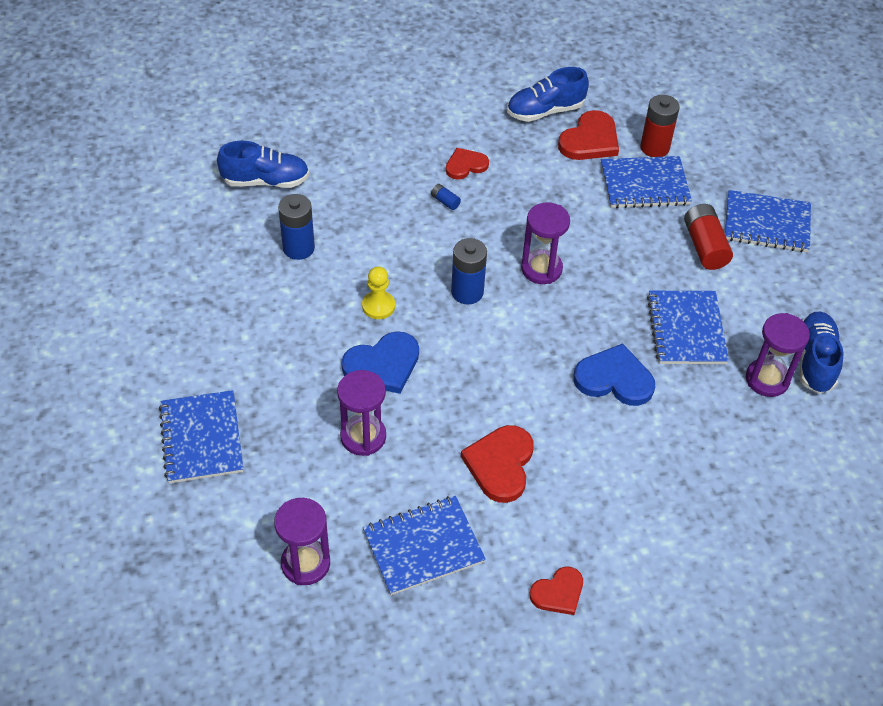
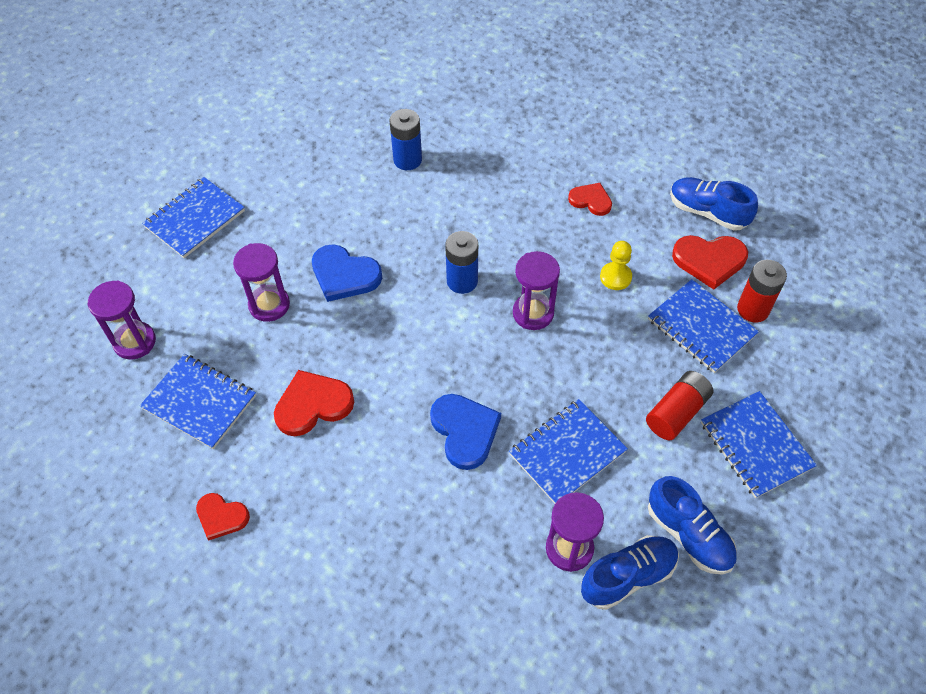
camera: 55 degrees right, 5 degrees up
(265, 181) = (451, 103): blue shoe -> blue shoe (688, 535)
(378, 306) = (397, 238): yellow pawn -> yellow pawn (615, 277)
(445, 201) = (540, 211): blue battery -> none

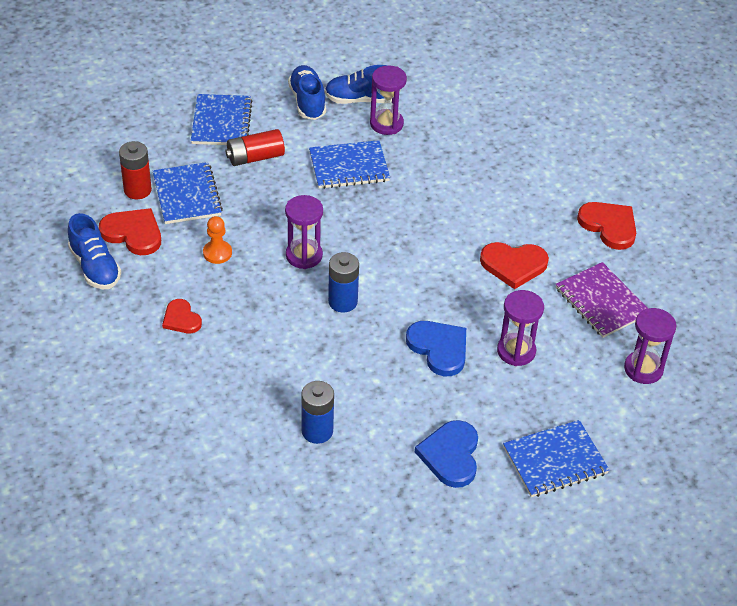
camera: 155 degrees left, 10 degrees down
(199, 402) = (601, 302): blue notebook -> purple notebook
(221, 517) = (609, 226): red heart -> red heart, size x1.57
(465, 431) = (411, 205): blue heart -> blue heart (450, 455)
(615, 277) = (217, 253): yellow pawn -> orange pawn

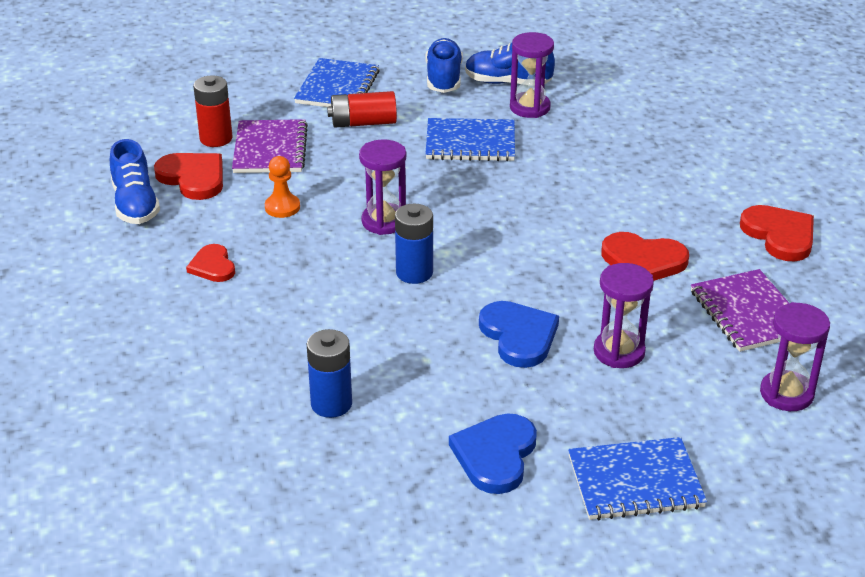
camera: 15 degrees right, 10 degrees down
(187, 195) = (270, 149): blue notebook -> purple notebook

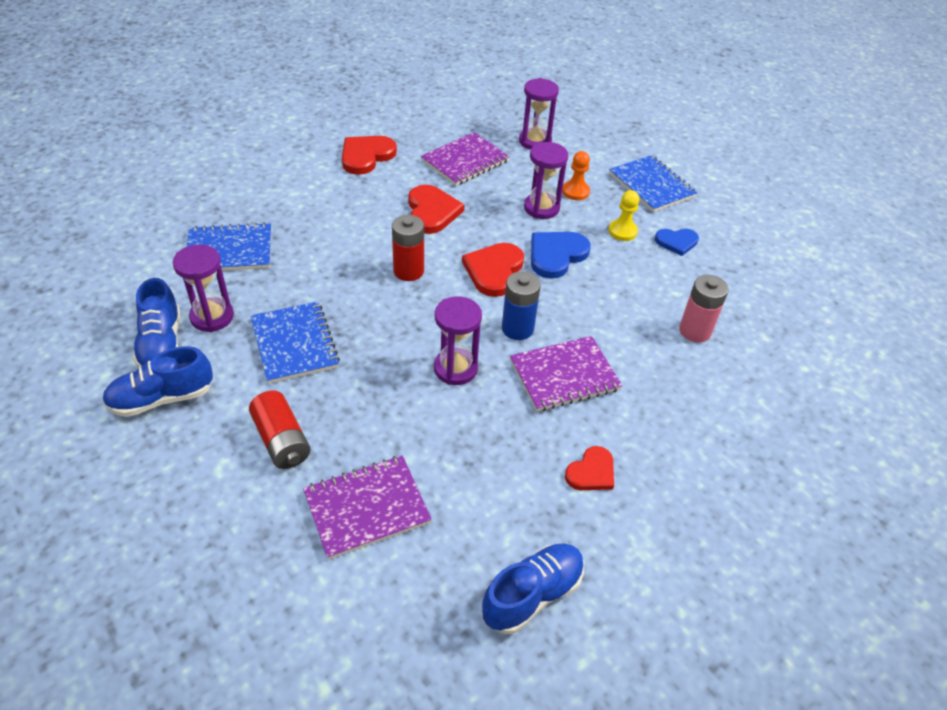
camera: 115 degrees left, 10 degrees up
(193, 178) = (455, 560): red heart -> red heart (494, 271)
(216, 139) = (364, 574): red battery -> red battery (408, 271)
(282, 207) = (470, 453): orange pawn -> orange pawn (575, 191)
(331, 404) = (695, 331): blue battery -> pink battery
(332, 285) = (564, 375): none -> purple notebook
(337, 87) = (204, 492): blue notebook -> blue notebook (229, 250)
(495, 455) = (676, 242): blue heart -> blue heart, size x0.64
(540, 410) = (622, 231): none -> yellow pawn

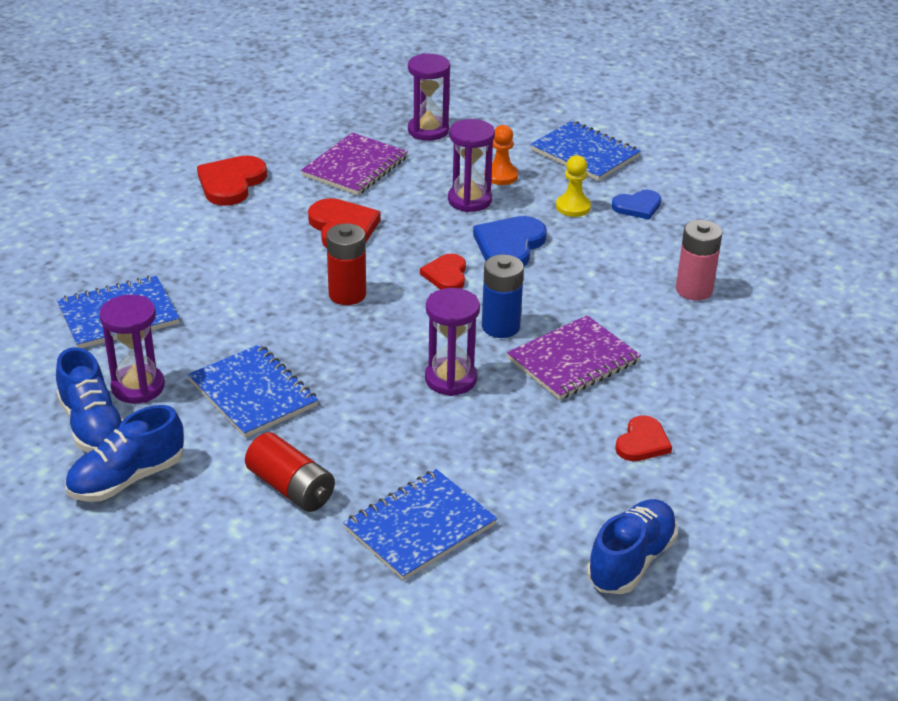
camera: 15 degrees left, 10 degrees down
(367, 508) = (420, 527): purple notebook -> blue notebook
(494, 271) = (446, 275): red heart -> red heart, size x0.64

